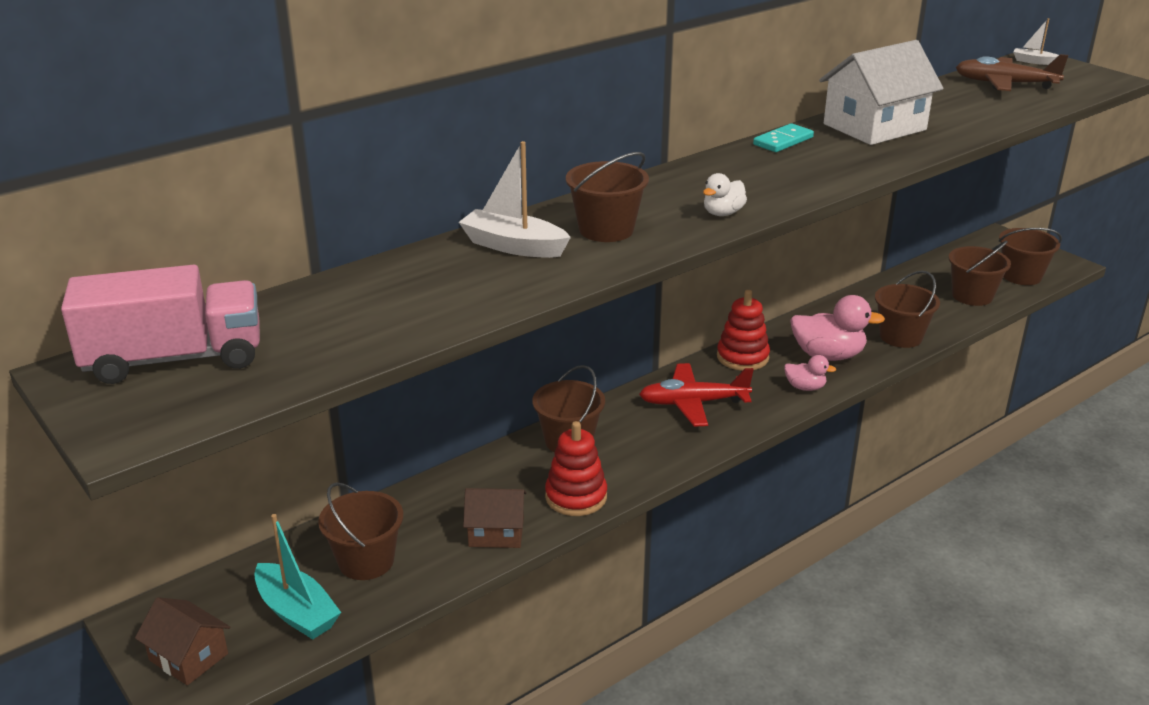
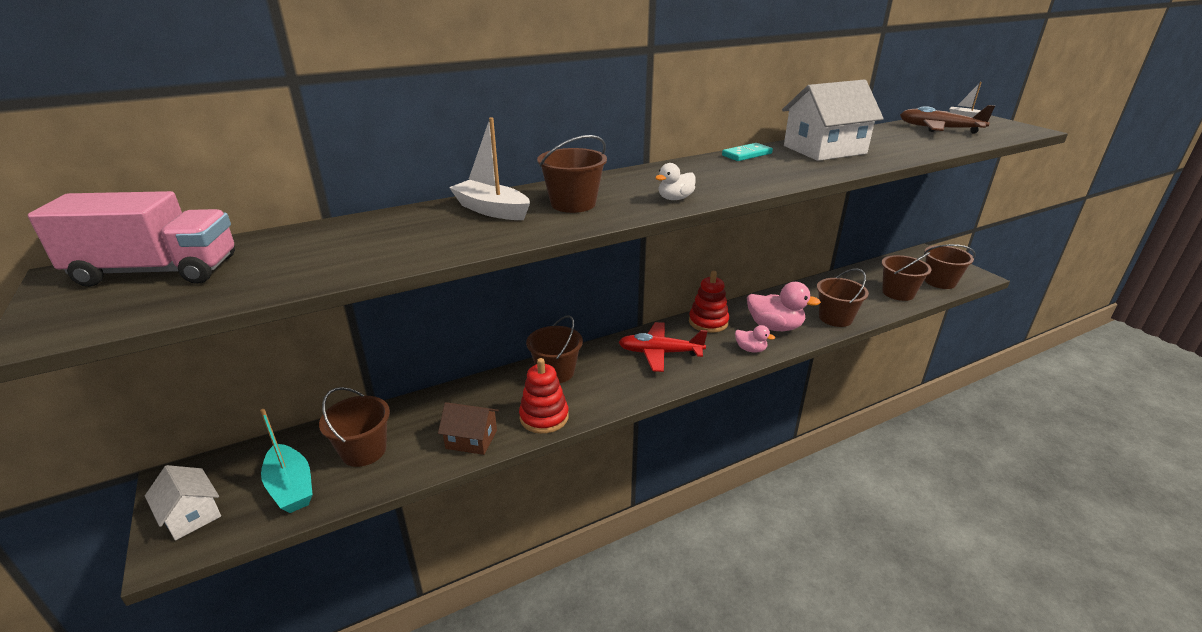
camera: 10 degrees right, 0 degrees up
(188, 657) = (191, 515): brown house -> white house

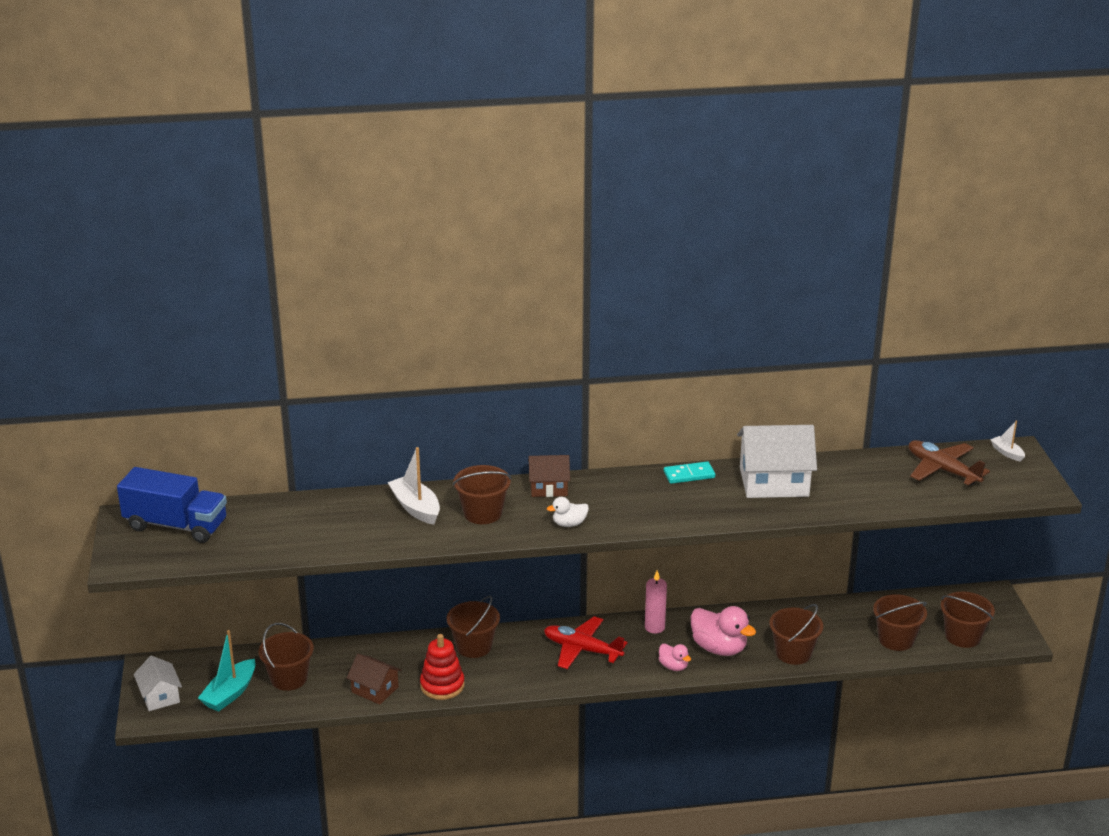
camera: 20 degrees right, 0 degrees up
(156, 271) = (176, 525): pink truck -> blue truck
(291, 487) = (230, 693): turquoise boat -> turquoise boat turned 45 degrees clockwise
(625, 178) = (549, 487): none -> brown house
(708, 322) = (654, 627): red stacking toy -> pink candle

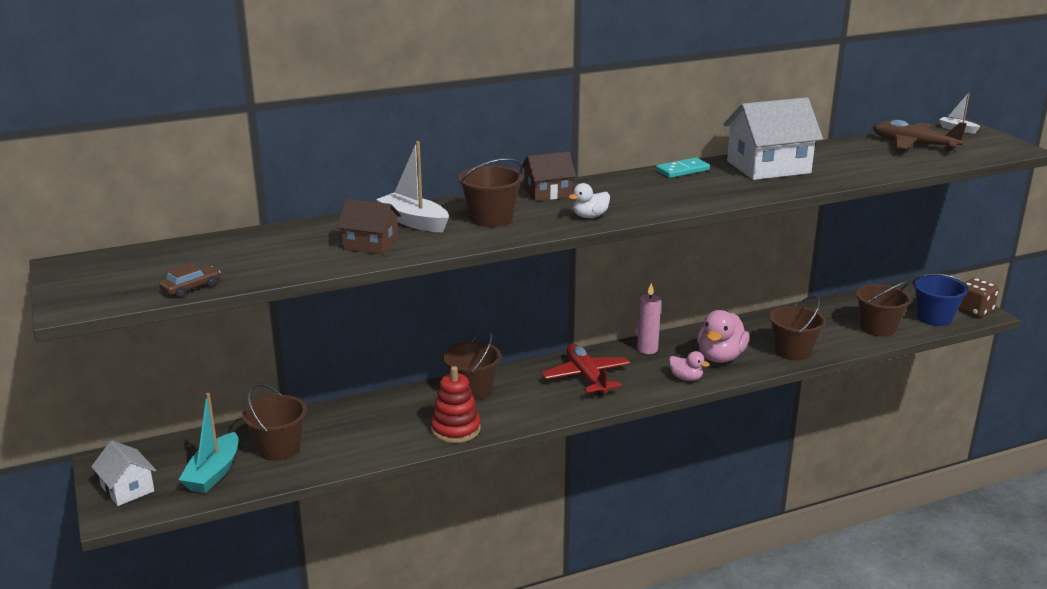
camera: 15 degrees left, 5 degrees down
(176, 525) = (134, 265): blue truck -> none
(212, 558) = (191, 288): none -> brown car
(375, 689) = (382, 444): brown house -> brown house (371, 244)
(582, 649) = (586, 377): red plane -> red plane turned 60 degrees clockwise
(719, 648) = (720, 357): pink duck -> pink duck turned 90 degrees clockwise
(963, 636) = (934, 317): brown bucket -> blue bucket
(1011, 635) = (974, 311): none -> brown dice

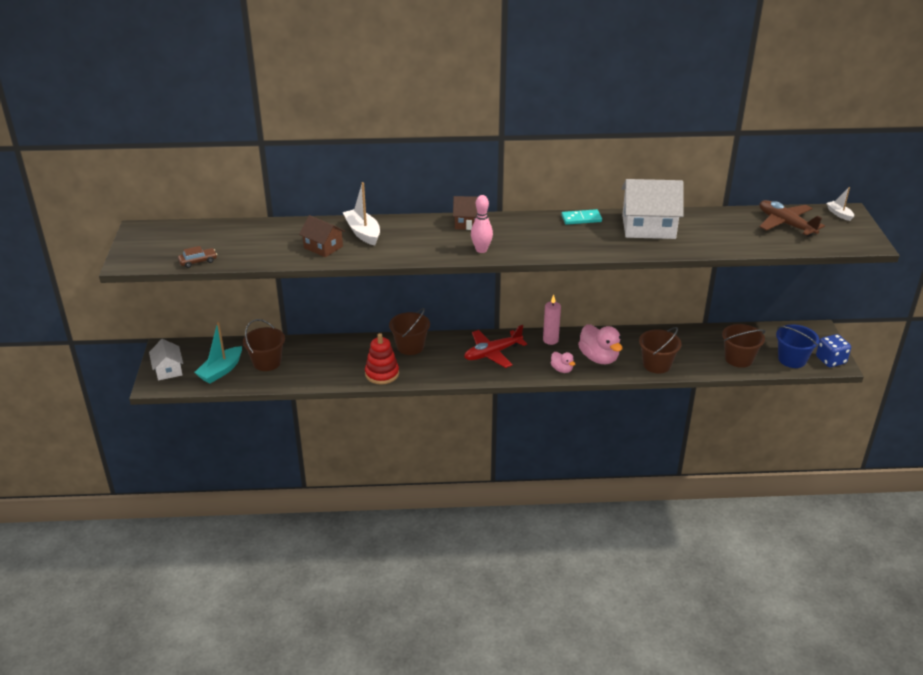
camera: 20 degrees right, 10 degrees up
(491, 218) = (414, 239): brown bucket -> none
(586, 377) = (492, 353): red plane -> red plane turned 120 degrees counterclockwise
(590, 216) = (481, 250): white duck -> pink bowling pin
(720, 357) = (599, 358): pink duck -> pink duck turned 75 degrees counterclockwise
(974, 311) = (830, 360): brown dice -> blue dice

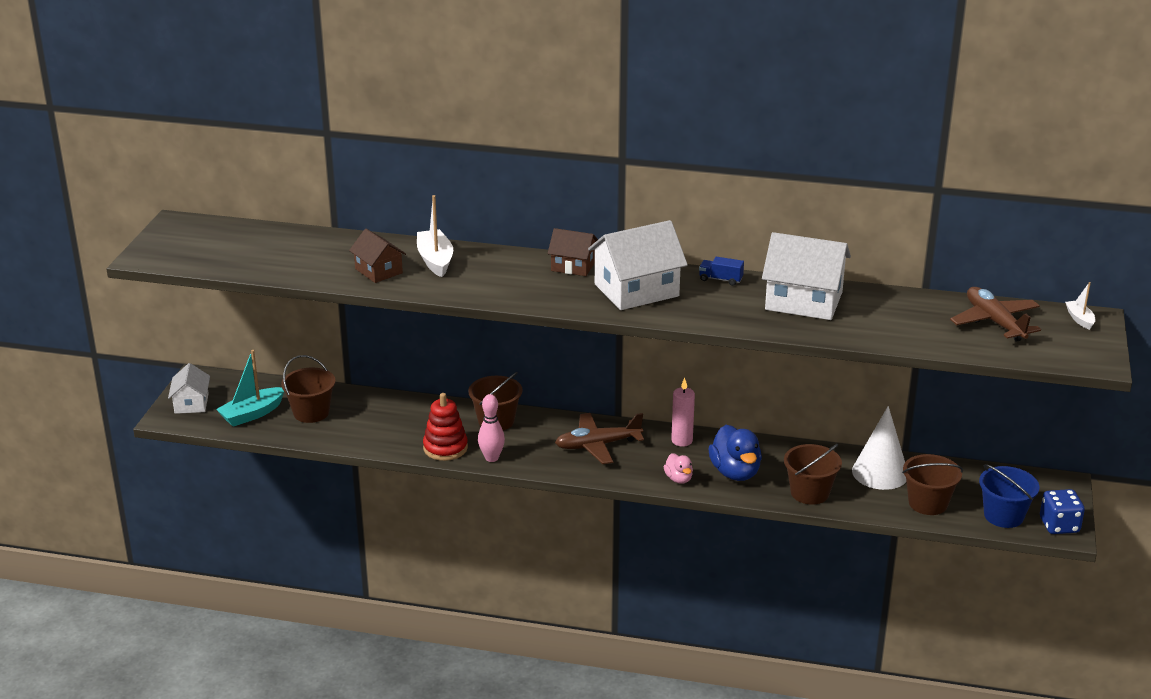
camera: 15 degrees right, 5 degrees down
(198, 261) = (224, 267): brown car -> none
(481, 250) = (570, 300): pink bowling pin -> pink bowling pin (491, 458)
(492, 353) = (597, 445): red plane -> brown plane
(525, 235) = (636, 290): none -> white house
(581, 219) = (720, 279): turquoise domino -> blue truck
(599, 358) = (735, 472): pink duck -> blue duck
(696, 341) = (880, 472): none -> white cone

